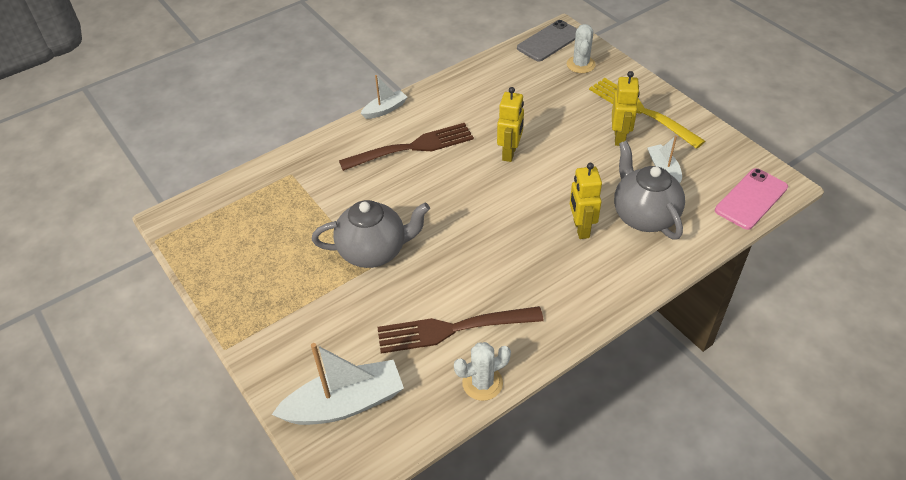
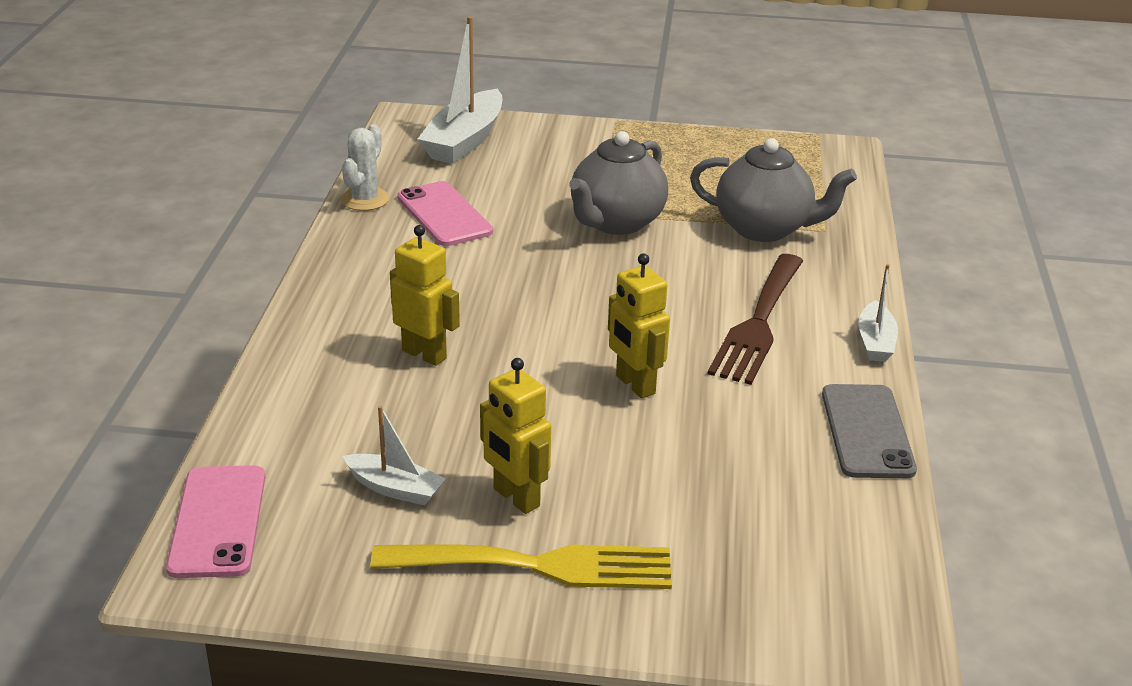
camera: 130 degrees right, 15 degrees down
(453, 329) = (444, 214): brown fork -> pink phone
(549, 41) = (871, 606): grey phone -> grey phone (866, 431)
(580, 64) = (749, 592): white cactus -> none
(643, 216) = (359, 411): grey teapot -> grey teapot (764, 229)

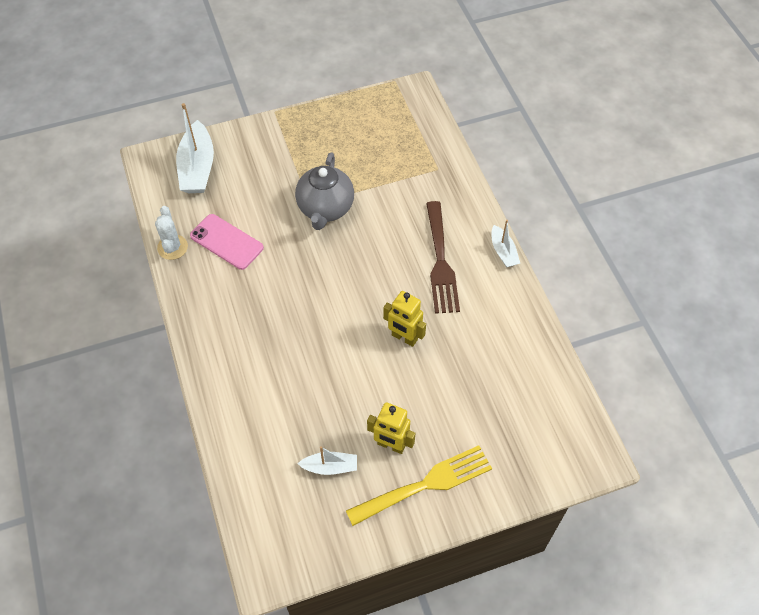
camera: 25 degrees left, 25 degrees up
(217, 521) = (258, 531): pink phone -> none
(424, 354) = (286, 363): yellow robot -> none
(764, 229) = (406, 181): grey teapot -> none
(866, 431) = (528, 321): grey phone -> none

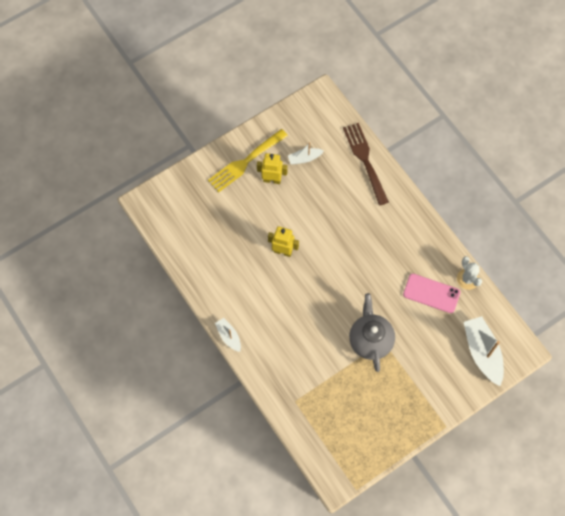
camera: 165 degrees right, 10 degrees up
(440, 261) = (272, 316): brown fork -> brown fork (365, 160)

